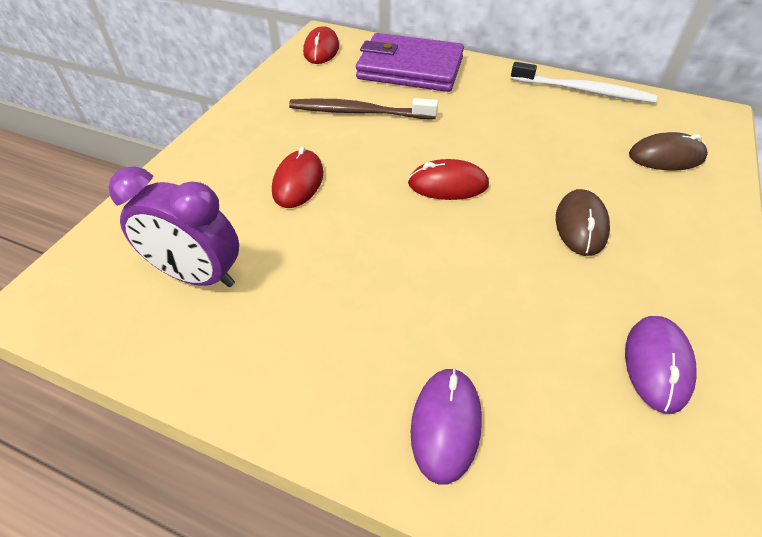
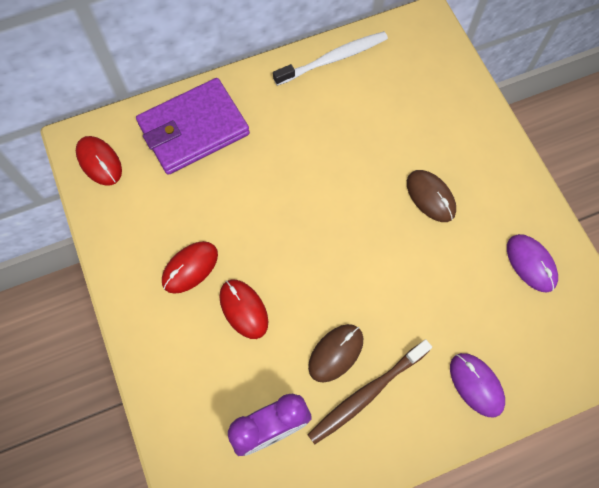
camera: 45 degrees left, 20 degrees up
(358, 112) = (208, 210): brown toothbrush -> brown toothbrush (366, 394)
(448, 184) = (333, 228): red mouse -> red mouse (190, 268)
(666, 157) = (430, 92): brown mouse -> brown mouse (336, 353)

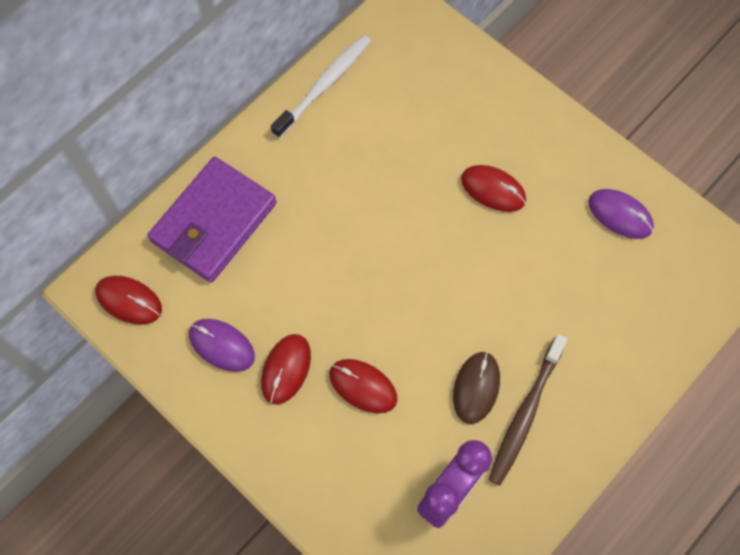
camera: 25 degrees left, 0 degrees up
(430, 197) = (493, 190): brown mouse -> red mouse
(476, 385) = (623, 356): purple mouse -> purple mouse (222, 345)

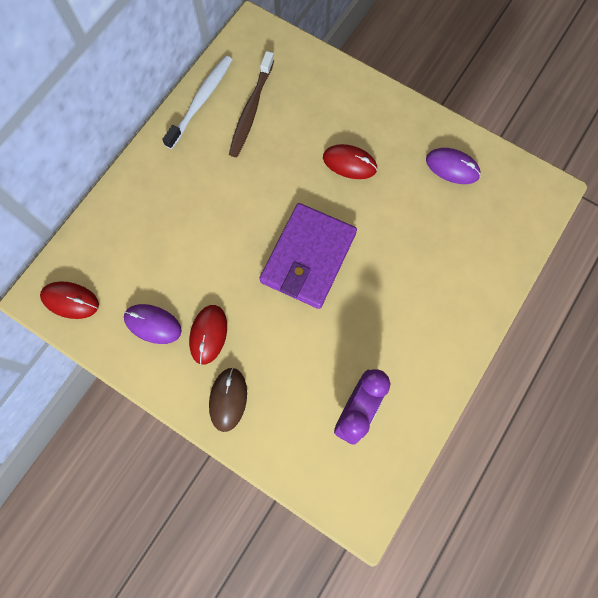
camera: 10 degrees left, 5 degrees up
(214, 222) = (130, 225): purple wallet -> purple wallet (308, 257)
(363, 386) = (273, 337): red mouse -> none
(476, 388) = (363, 323): brown mouse -> brown mouse (228, 399)
(525, 414) = (405, 337): brown toothbrush -> brown toothbrush (251, 110)

